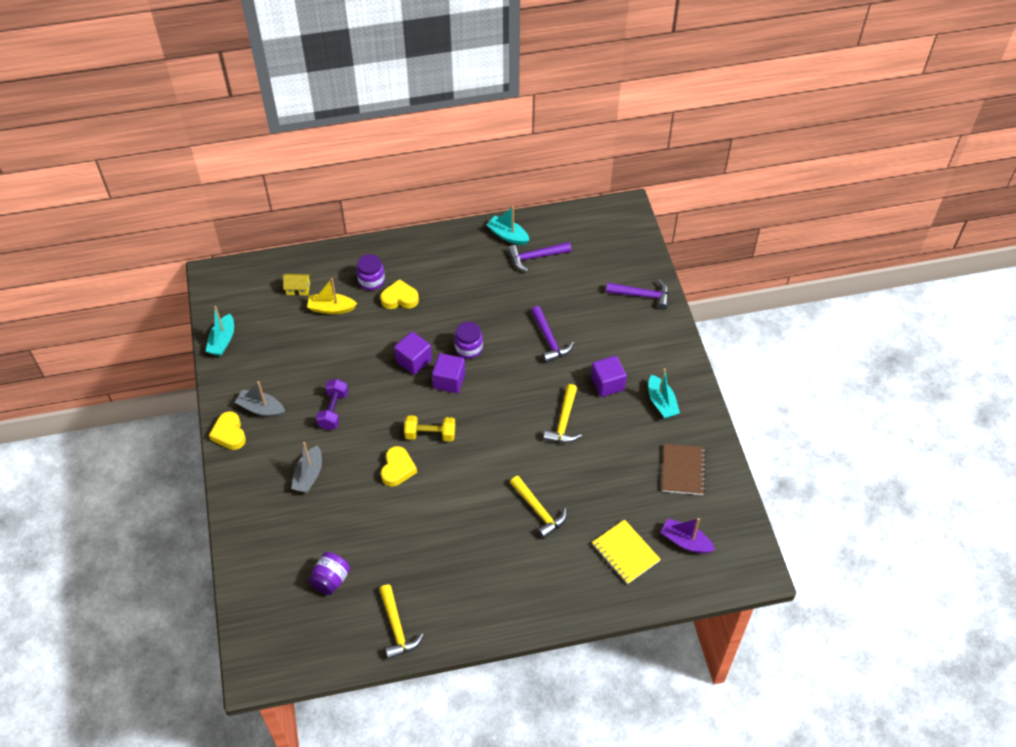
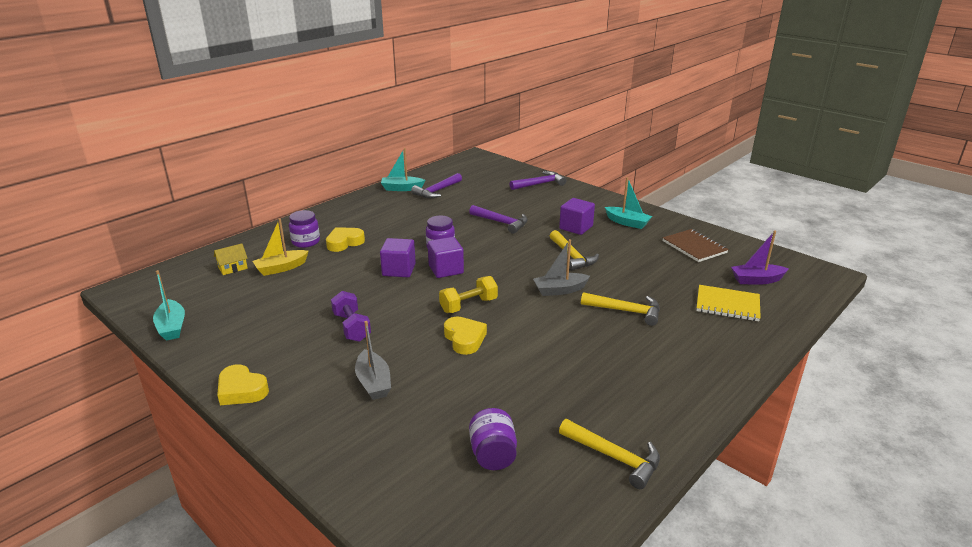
camera: 35 degrees left, 25 degrees down
(261, 408) = (265, 356): grey boat -> grey boat (560, 290)

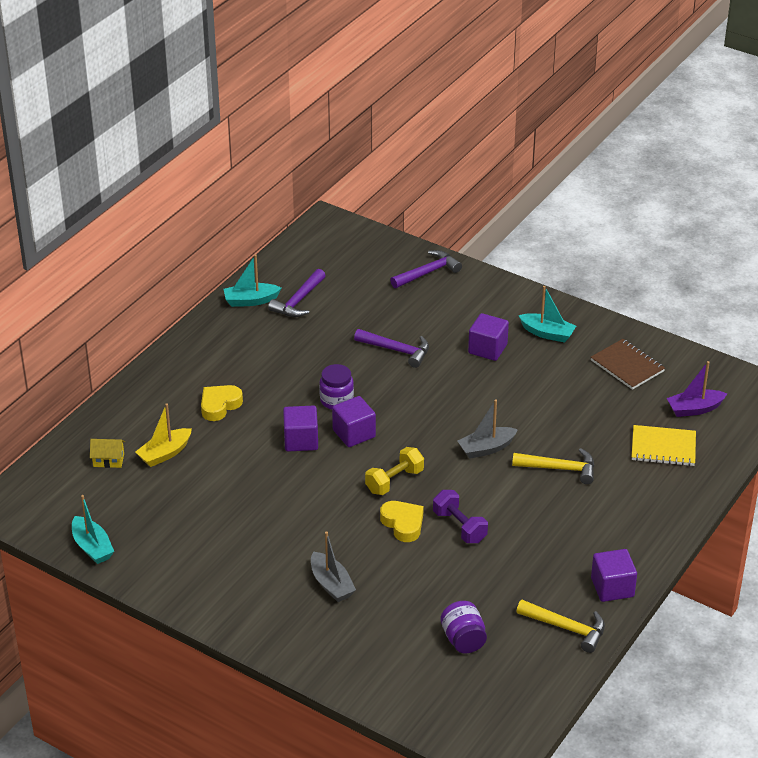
camera: 10 degrees left, 10 degrees up
(233, 268) = (108, 460): yellow house -> yellow house turned 45 degrees clockwise
(241, 390) = (209, 608): yellow heart -> none
(306, 242) = (172, 409): purple jar -> none
(352, 327) = (282, 524): purple dumbbell -> purple dumbbell (459, 526)
(572, 256) = (491, 397): yellow hammer -> none
(671, 420) = (612, 587): none -> purple cube

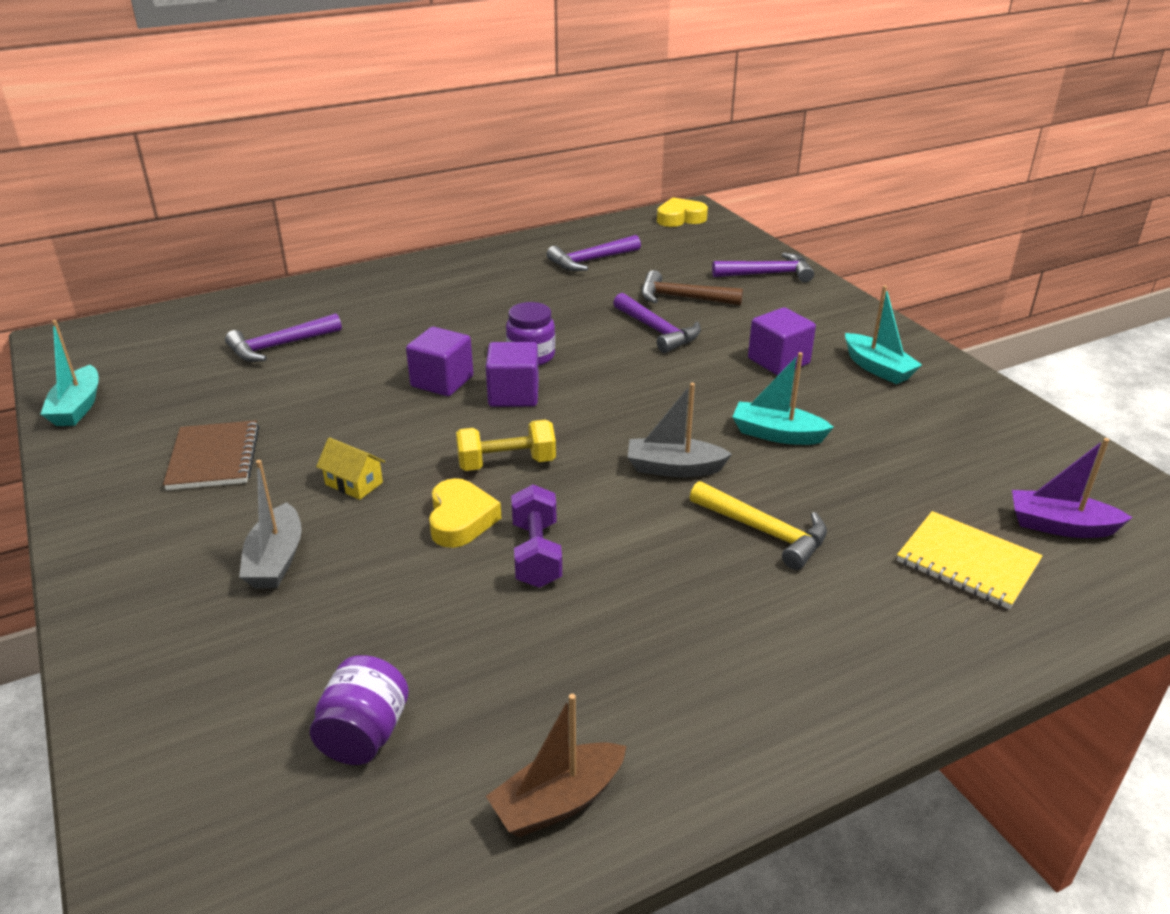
camera: 30 degrees right, 5 degrees down
(108, 460) = (216, 334): yellow house -> yellow house (354, 483)
(165, 453) = (279, 346): yellow boat -> purple hammer
(219, 405) = (394, 322): yellow heart -> yellow heart (680, 218)
(251, 301) = (540, 248): turquoise boat -> turquoise boat (777, 434)
(389, 315) = (682, 298): none -> brown hammer
(567, 628) = (558, 801): yellow hammer -> brown boat
(612, 587) = (707, 761): purple cube -> none
(627, 366) = (975, 437): brown notebook -> brown notebook (214, 458)

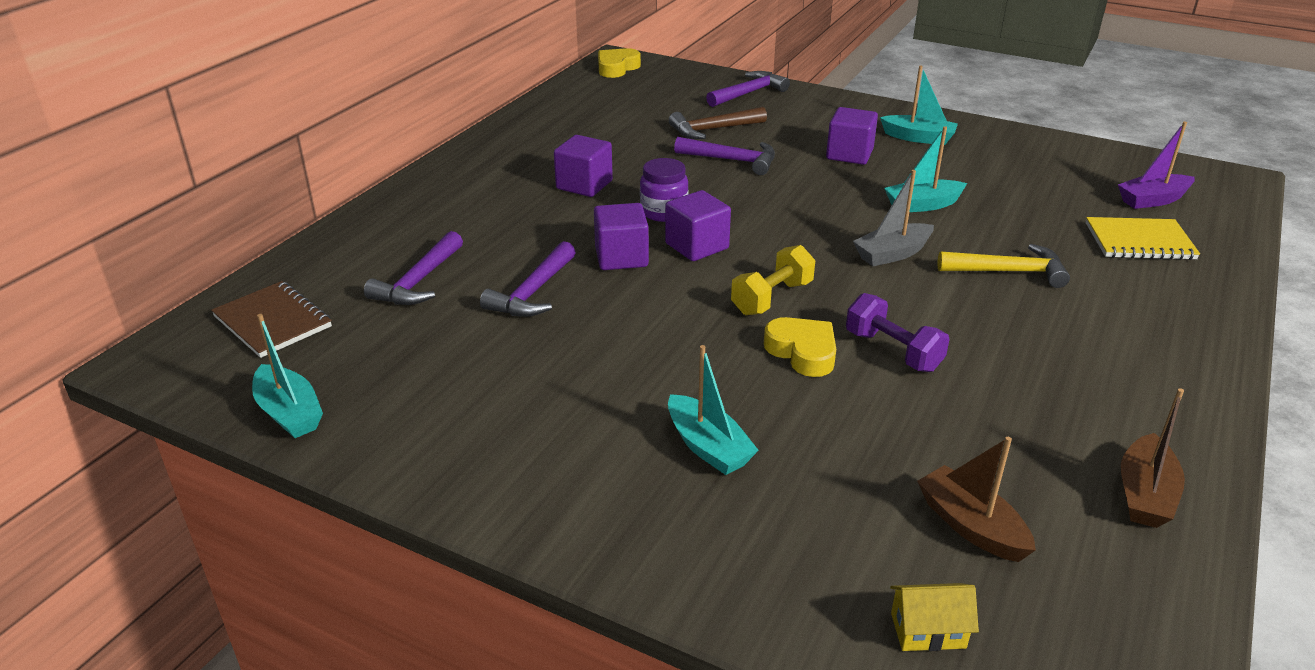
camera: 35 degrees left, 0 degrees up
(214, 458) = (515, 396): brown notebook -> brown notebook (273, 322)
(276, 560) = (708, 447): grey boat -> turquoise boat
(354, 483) = (676, 363): yellow house -> yellow house (928, 630)
(364, 734) = (971, 526): purple jar -> brown boat
(503, 312) = (584, 185): none -> purple cube
(590, 261) = (594, 122): purple hammer -> purple hammer (532, 292)

